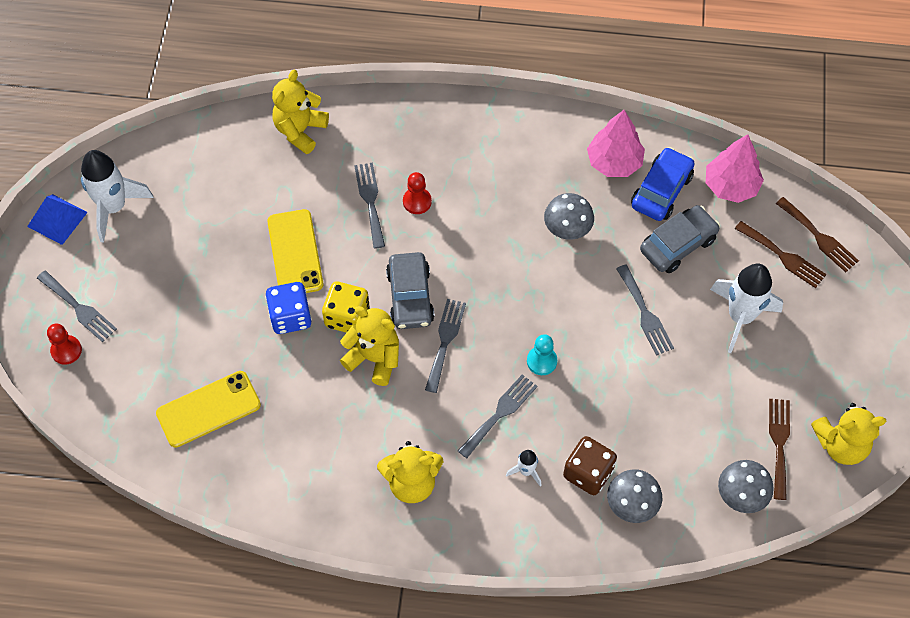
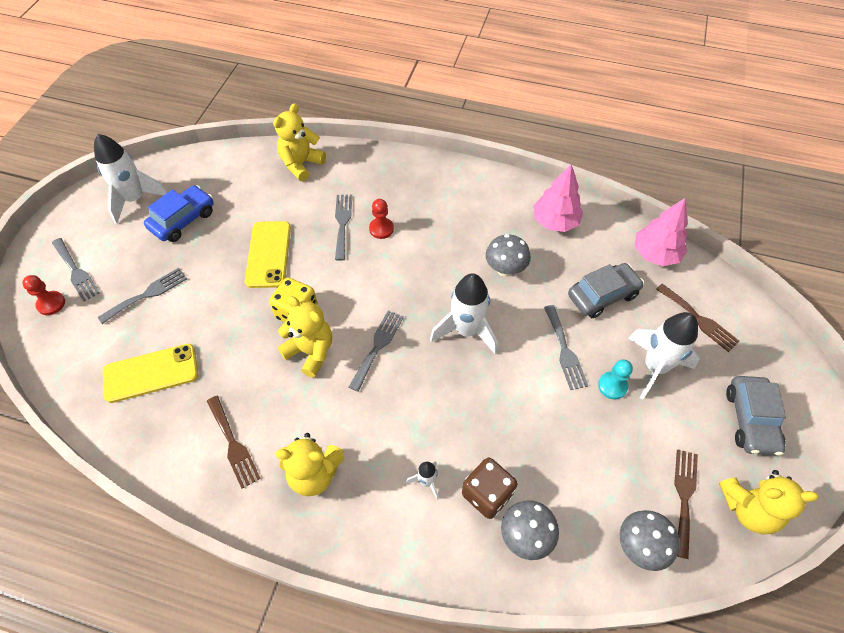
camera: 10 degrees right, 5 degrees down
(57, 219) = (87, 202): blue pyramid -> none
(290, 317) = (248, 305): blue dice -> none
(410, 297) = (356, 304): grey car -> grey car (750, 420)
(500, 413) = (413, 420): grey fork -> grey fork (147, 294)
(537, 308) = (466, 330): none -> white rocket
(541, 361) = (462, 378): turquoise pawn -> turquoise pawn (612, 386)
(661, 191) = (593, 249): blue car -> blue car (183, 220)
(819, 237) = (733, 308): brown fork -> brown fork (233, 444)

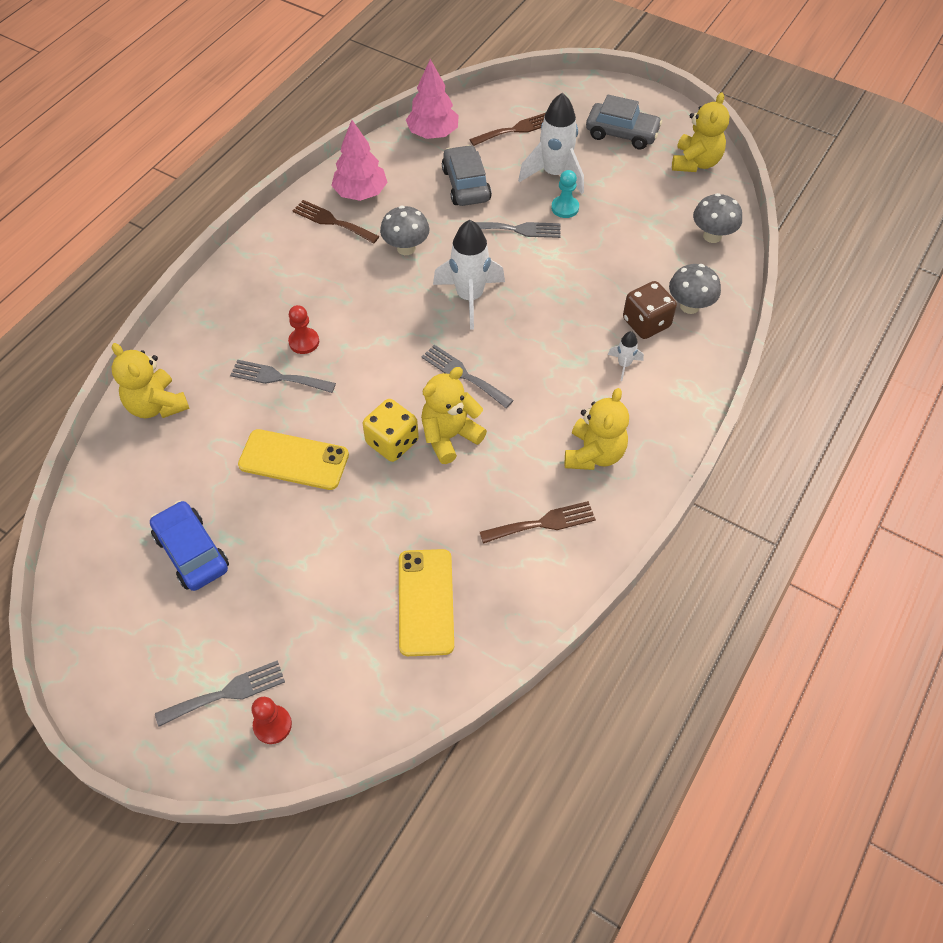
camera: 75 degrees left, 0 degrees up
(135, 199) = (123, 612): white rocket -> none
(147, 294) = (303, 602): grey fork -> none
(684, 497) = (677, 196): brown fork -> brown fork (332, 221)

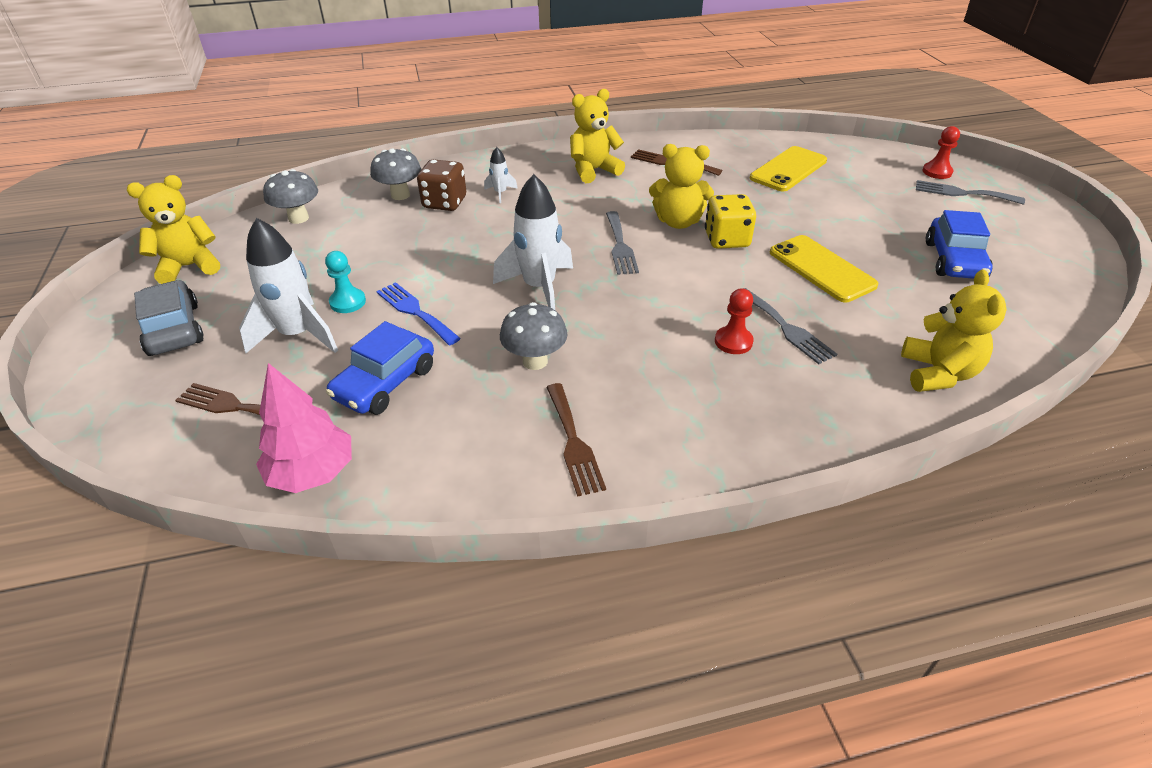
camera: 135 degrees left, 15 degrees down
(361, 193) = (499, 455): pink tree -> none
(466, 185) = (385, 383): grey car -> blue car
(517, 229) = (415, 311): grey fork -> blue fork

